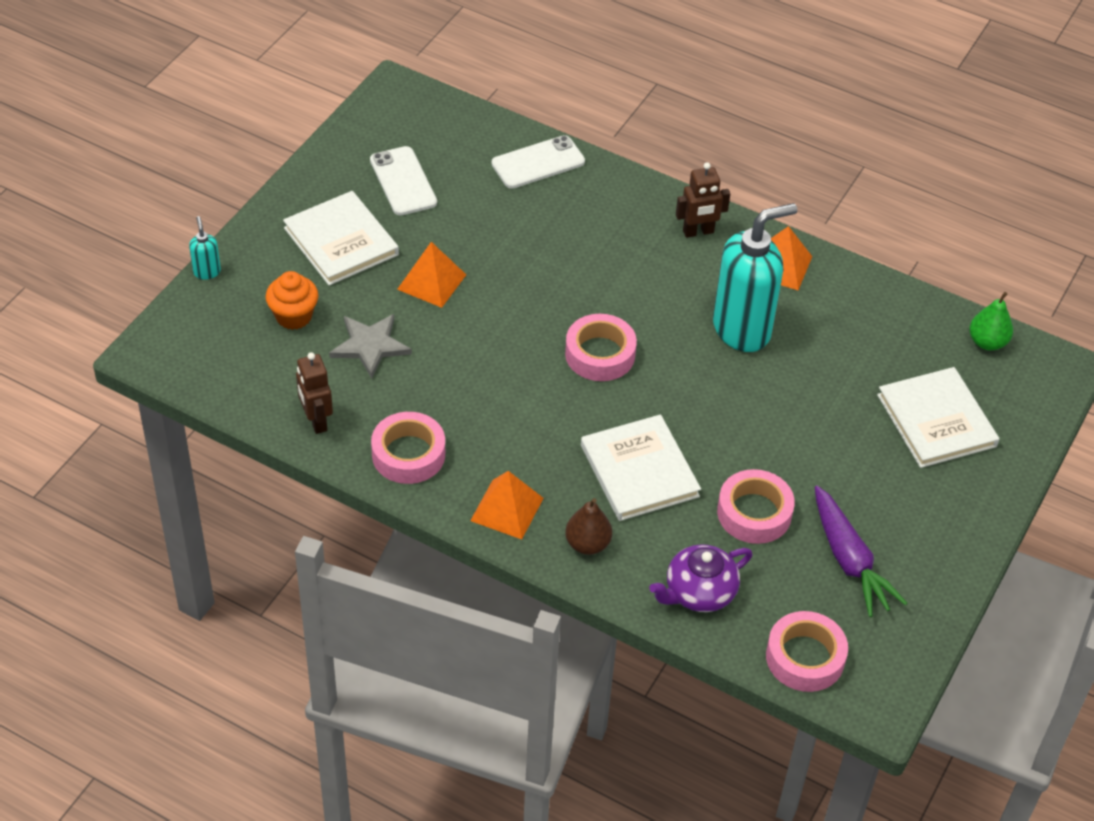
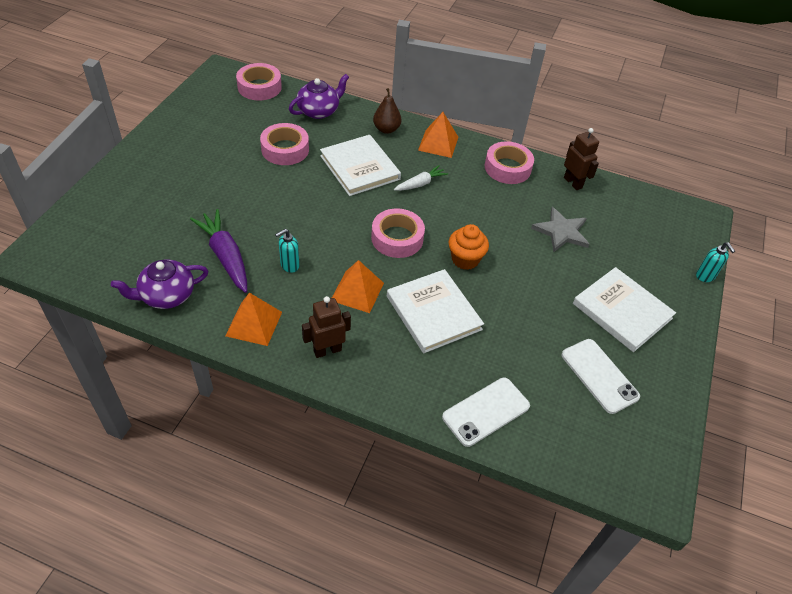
camera: 170 degrees right, 0 degrees up
(294, 316) = (624, 248): orange cupcake -> orange cupcake (465, 259)
(431, 282) = (537, 283): orange pyramid -> orange pyramid (357, 291)
(551, 436) = (420, 184): none -> white carrot
(742, 329) = (289, 265): turquoise soap dispenser -> turquoise soap dispenser, size x0.41
(849, 560) = (227, 129): purple carrot -> purple carrot (225, 256)
(886, 305) = (167, 295): none -> purple teapot
(936, 420) = (149, 210): white book -> white book (433, 313)
(987, 342) = (88, 271): green pear -> none

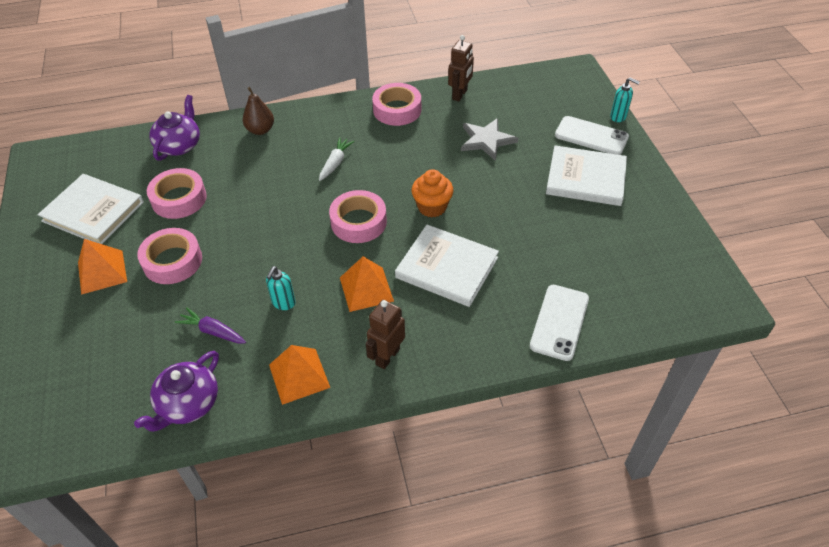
camera: 30 degrees left, 0 degrees up
(225, 256) = (213, 331): purple carrot -> purple carrot, size x0.59
(259, 87) = (96, 152): pink tape -> pink tape (172, 261)
(359, 167) = (267, 178): white book -> white book (93, 212)
(438, 143) = (319, 119): orange pyramid -> orange pyramid (102, 272)
(573, 183) = (460, 95): brown robot -> brown robot turned 90 degrees clockwise
(599, 375) = (614, 239): white phone -> white phone (591, 136)

